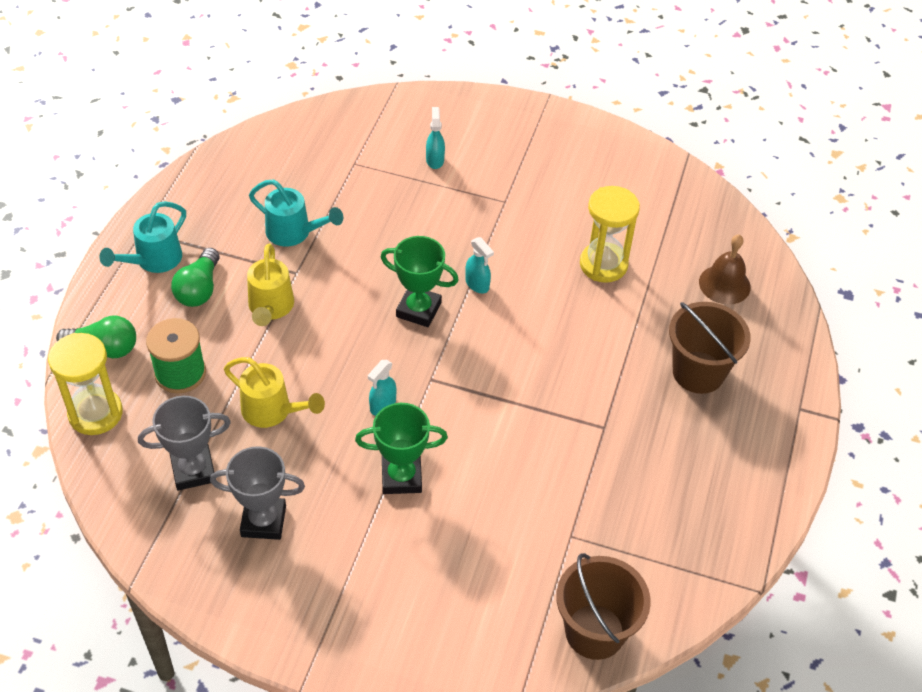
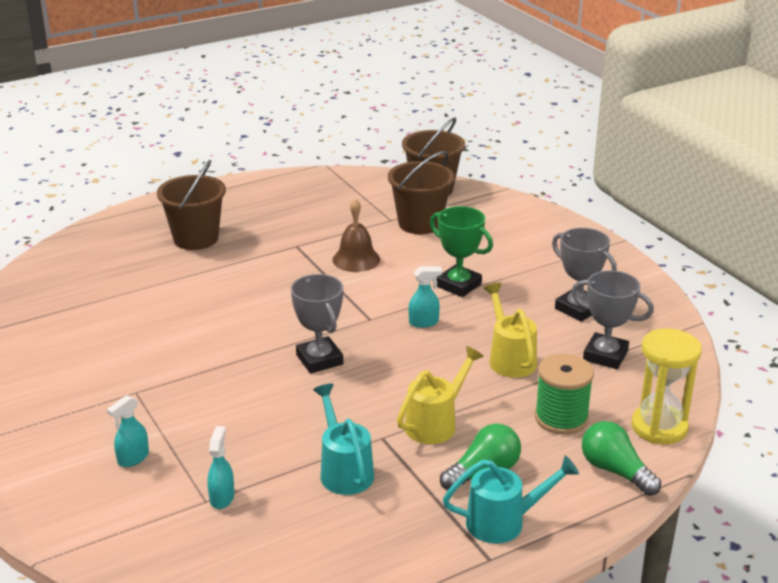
camera: 135 degrees left, 20 degrees down
(418, 310) = (319, 359): green trophy -> grey trophy
(477, 284) = (252, 351): turquoise spray bottle -> turquoise spray bottle (222, 497)
(536, 551) = (420, 223): none -> brown bucket
(603, 264) = (144, 314): yellow hourglass -> none
(724, 284) = (92, 264): brown bell -> brown bell (356, 259)

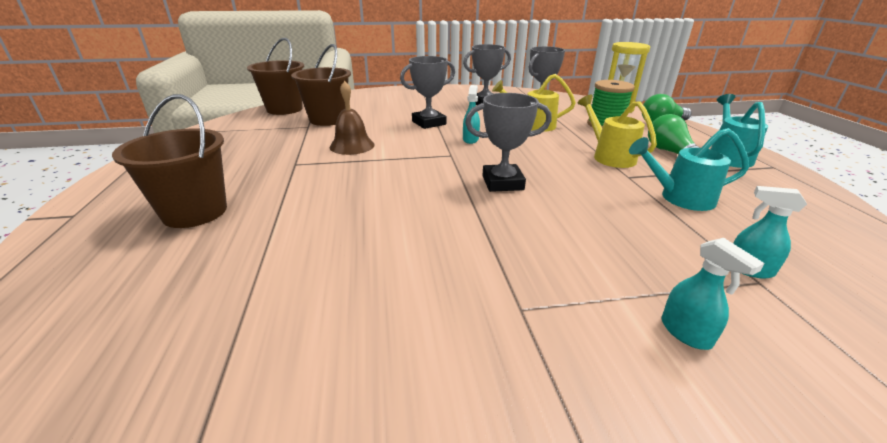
camera: 70 degrees left, 0 degrees up
(458, 285) = (429, 123): green trophy -> grey trophy

